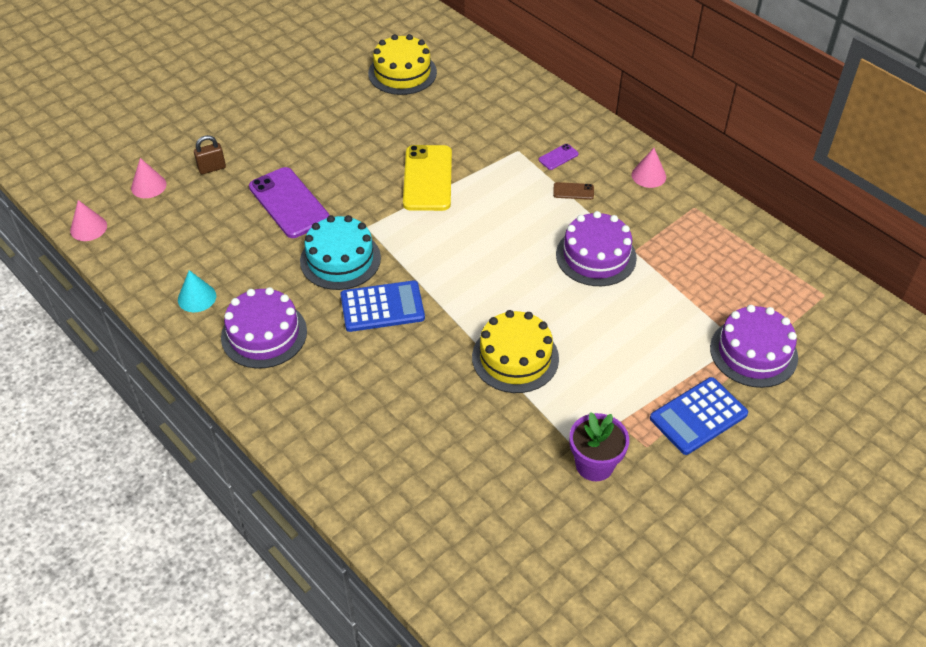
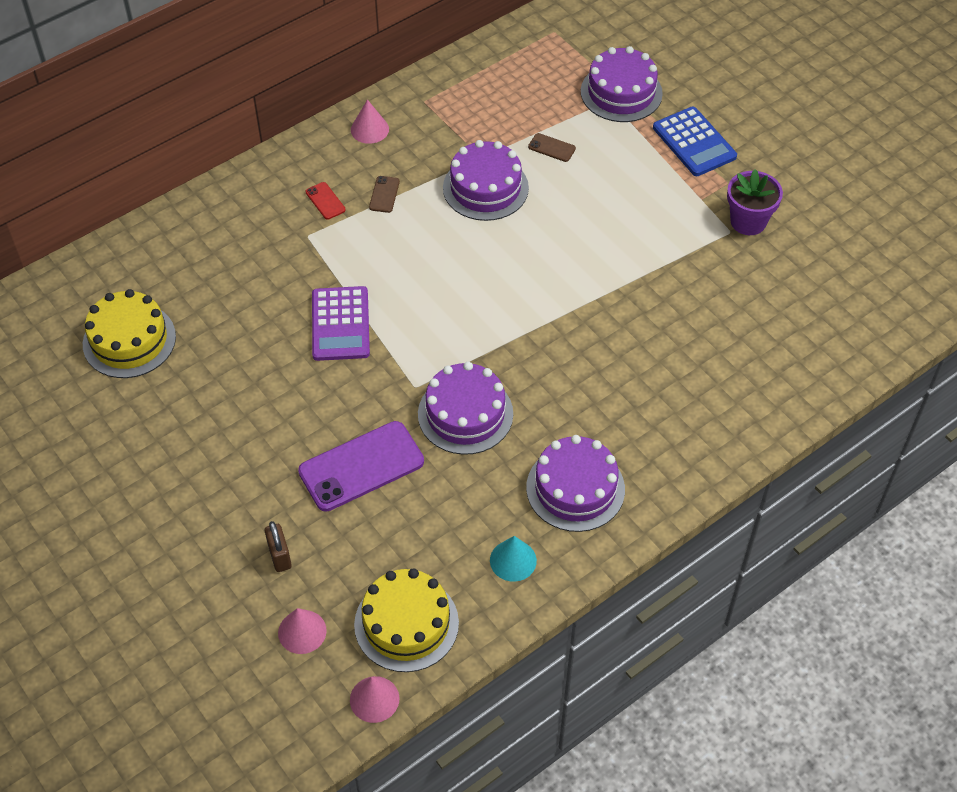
camera: 85 degrees left, 5 degrees up
(340, 259) = (465, 414): turquoise cake -> purple cake
(382, 307) = (543, 376): blue calculator -> none
(427, 178) = (340, 324): yellow phone -> purple calculator
(515, 357) = (619, 267): yellow cake -> yellow cake (406, 623)
(558, 157) = (325, 201): purple phone -> red phone
(659, 300) = (551, 148): none -> brown phone

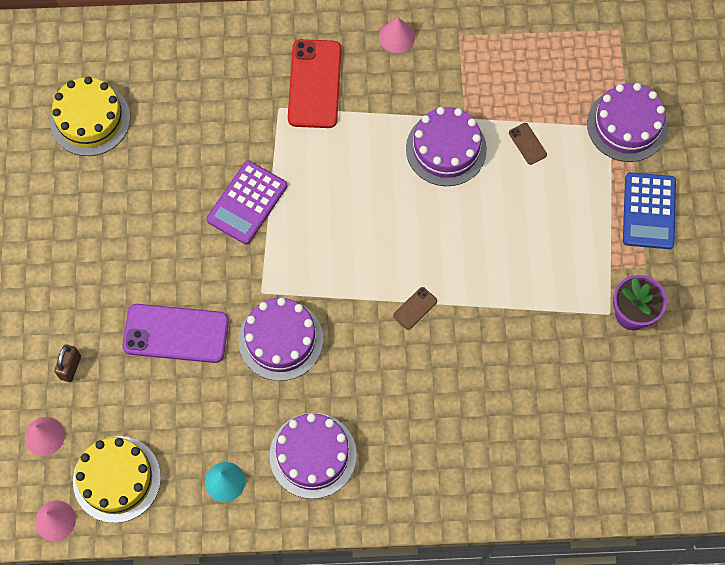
camera: 35 degrees right, 15 degrees up
(325, 201) = (314, 84): red phone -> red phone, size x2.28
(384, 194) = (363, 106): brown phone -> brown phone (415, 308)

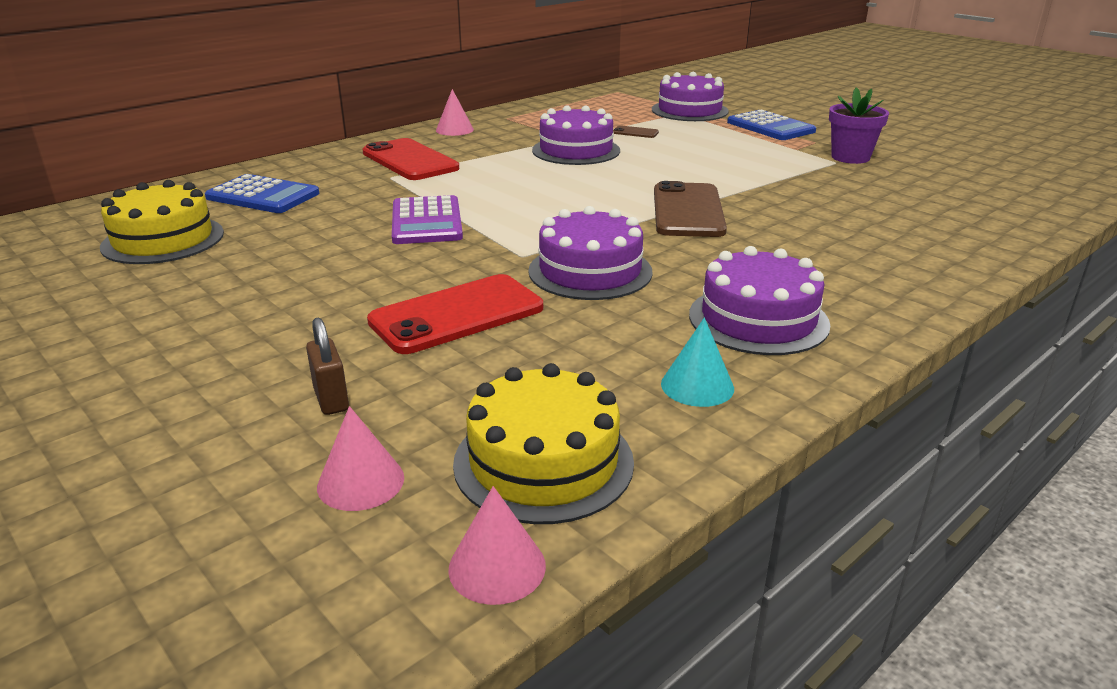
camera: 40 degrees left, 40 degrees down
(176, 333) = (457, 315): purple phone -> red phone
(181, 85) = (263, 196): none -> blue calculator
(415, 308) = (688, 211): brown phone -> brown phone, size x2.28

